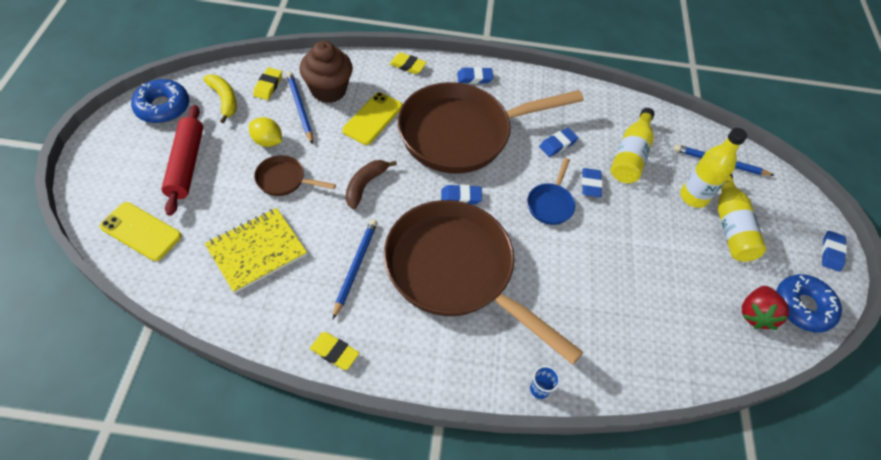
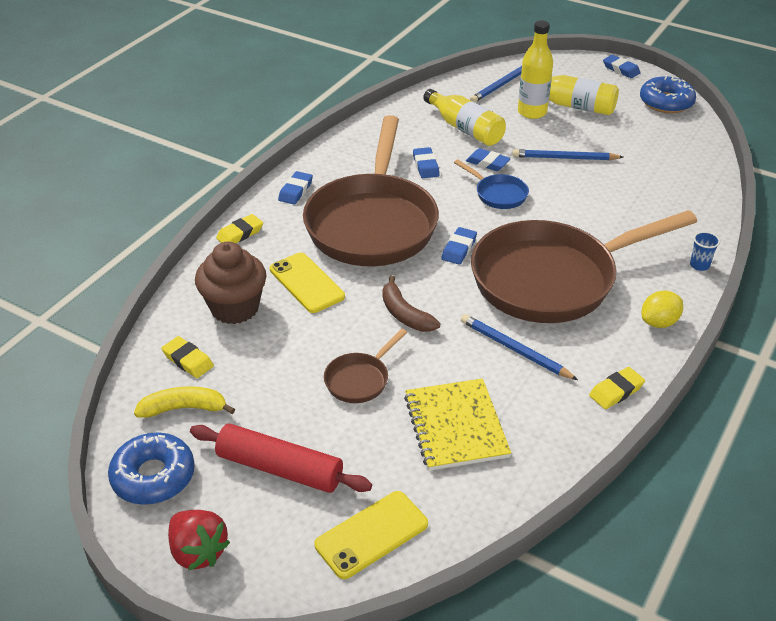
camera: 60 degrees left, 15 degrees down
(267, 141) = (287, 381): yellow lemon -> yellow lemon (659, 322)
(300, 108) = (248, 340): blue pencil -> blue pencil (565, 158)
(755, 314) = (664, 127): red strawberry -> red strawberry (198, 552)

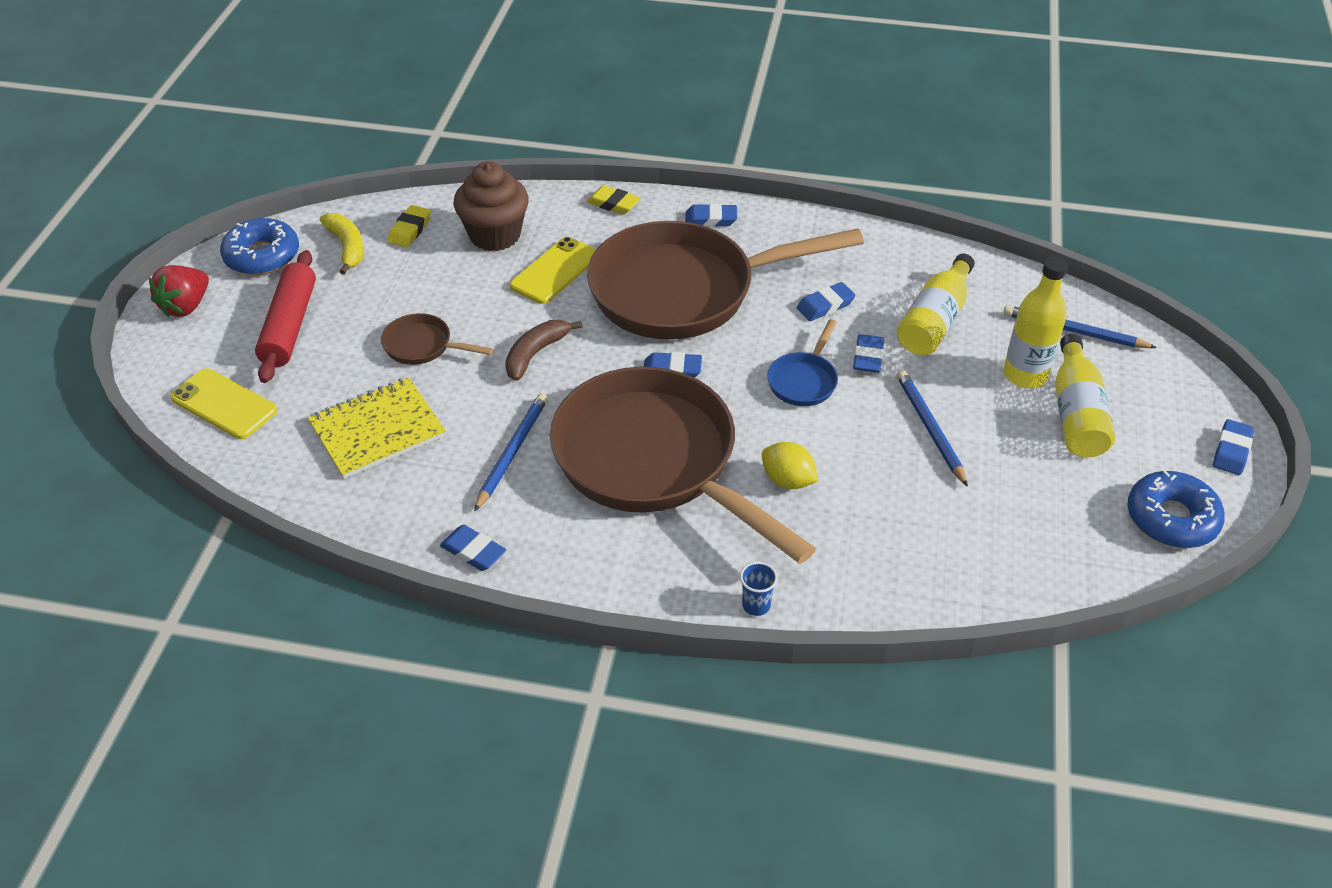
camera: 70 degrees right, 5 degrees up
(616, 391) = (473, 551): yellow eraser -> blue eraser
(659, 322) = (614, 576): yellow lemon -> yellow lemon (787, 480)

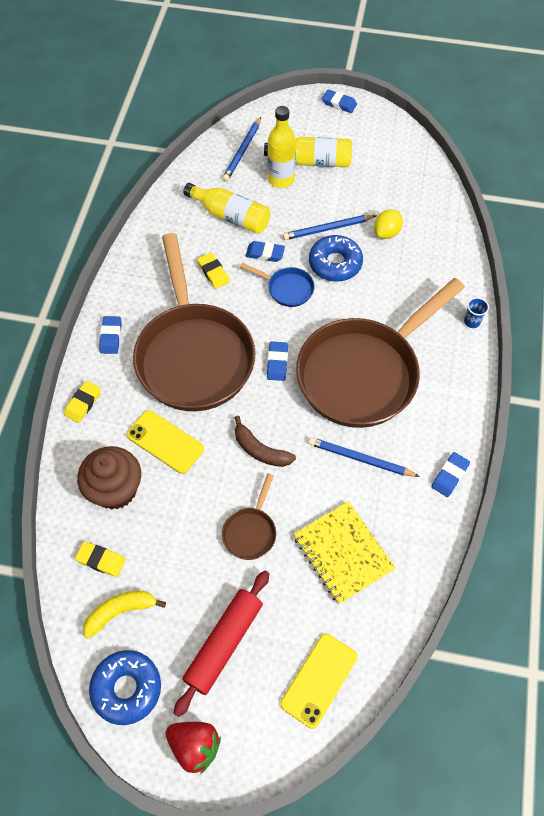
camera: 90 degrees left, 15 degrees up
(289, 326) = (224, 643): red rolling pin -> red rolling pin turned 60 degrees counterclockwise
(787, 480) = (375, 302): yellow lemon -> yellow lemon (386, 233)
(825, 305) = (213, 272): blue eraser -> yellow eraser
(1171, 518) = (389, 136): blue donut -> blue donut (335, 263)

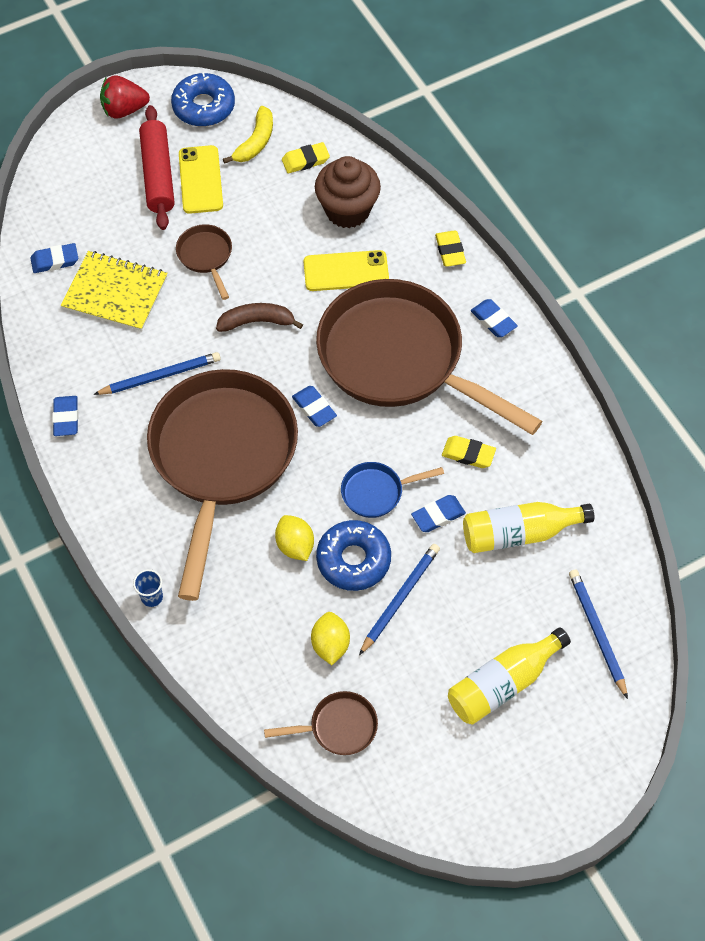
camera: 140 degrees right, 0 degrees up
(281, 179) = (514, 627): yellow bottle -> none
(319, 680) = (65, 200): yellow phone -> yellow phone (200, 180)
(339, 103) = (558, 809): blue eraser -> blue eraser (55, 261)
(362, 293) = (295, 545): none -> yellow lemon
(416, 196) = (338, 727): none -> brown pan

